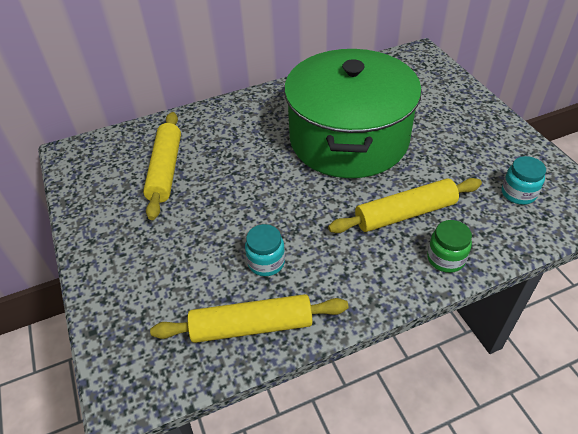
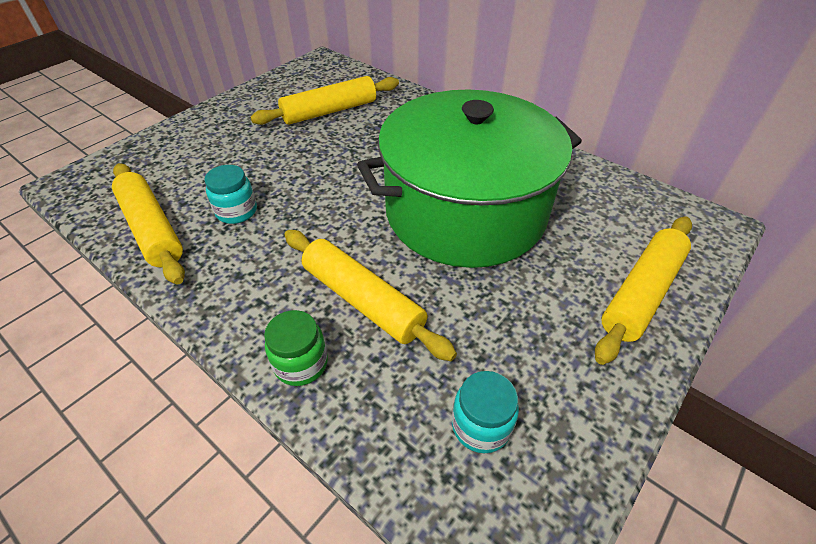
camera: 60 degrees right, 0 degrees up
(456, 100) = (641, 293): none -> yellow rolling pin

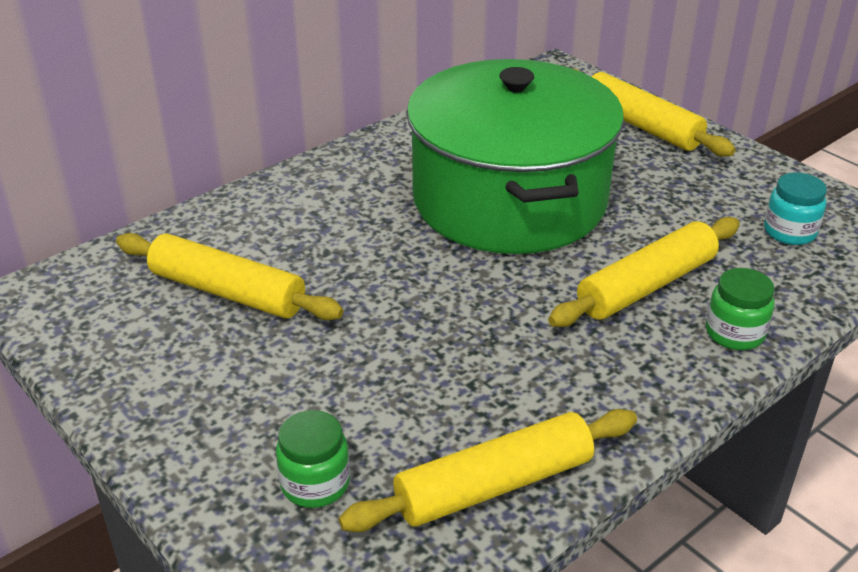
camera: 80 degrees left, 10 degrees down
(169, 164) = (315, 484): none -> green jar
(236, 211) = (469, 392): turquoise jar -> none
(330, 111) = (227, 291): yellow rolling pin -> yellow rolling pin turned 45 degrees counterclockwise

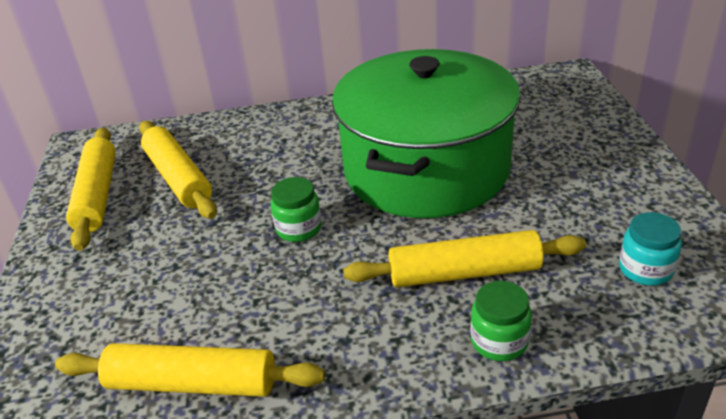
camera: 35 degrees right, 0 degrees up
(315, 484) = (92, 329): green jar -> green jar (299, 228)
(641, 125) = (598, 137): yellow rolling pin -> yellow rolling pin (98, 195)

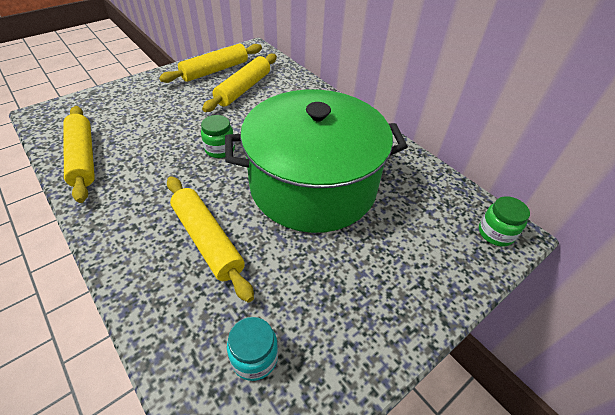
camera: 55 degrees right, 10 degrees up
(499, 341) = (143, 279): green jar -> green jar (495, 233)

